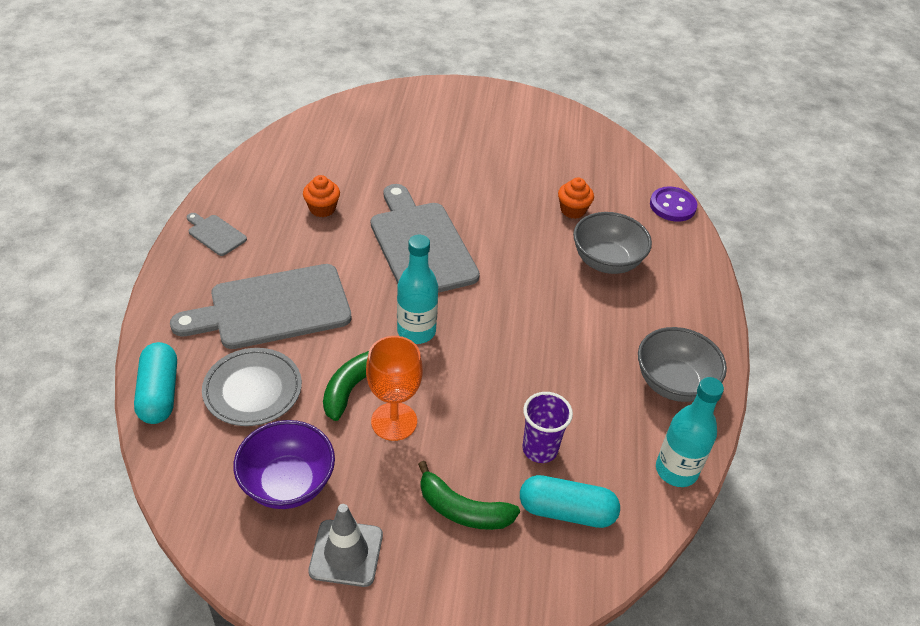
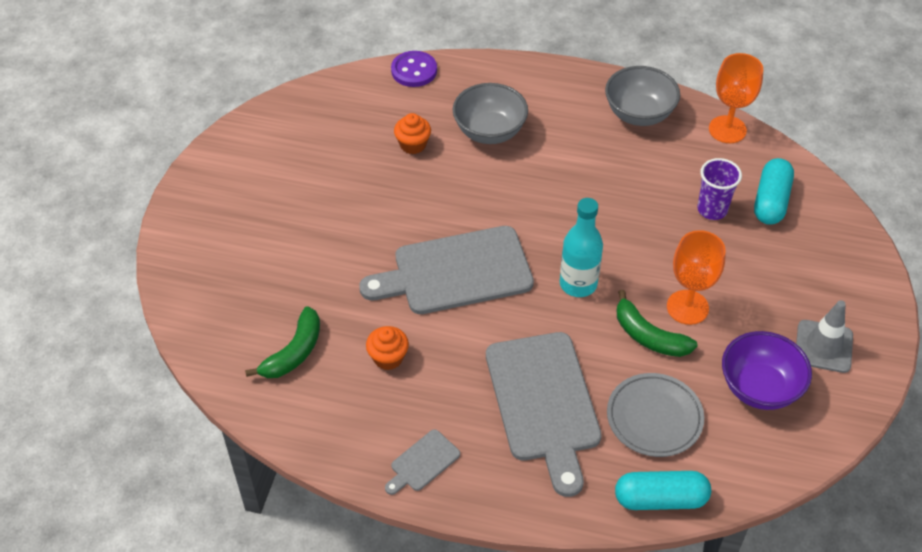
camera: 80 degrees left, 5 degrees up
(462, 510) = (775, 266): green banana -> green banana (294, 352)
(676, 470) = (727, 129): turquoise bottle -> orange goblet

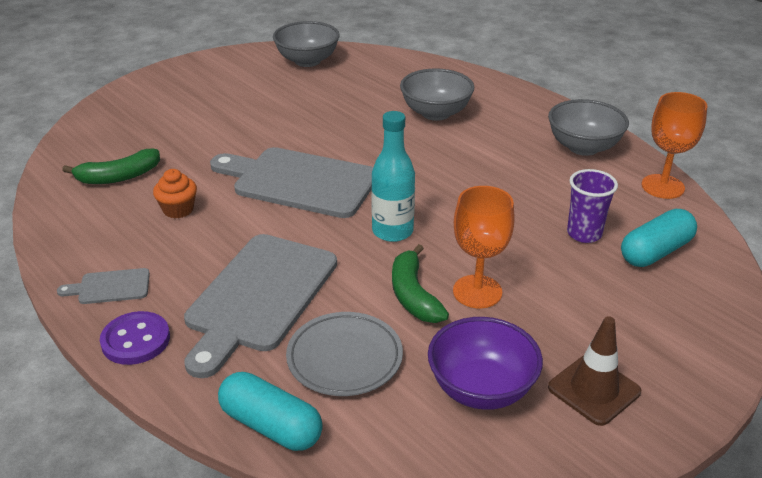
camera: 35 degrees right, 15 degrees down
(307, 118) = (307, 61): none -> grey bowl
(413, 145) = (365, 99): orange cupcake -> none
(414, 70) = (419, 62): purple button -> purple button (136, 340)
(823, 346) = (594, 390): grey traffic cone -> brown traffic cone

